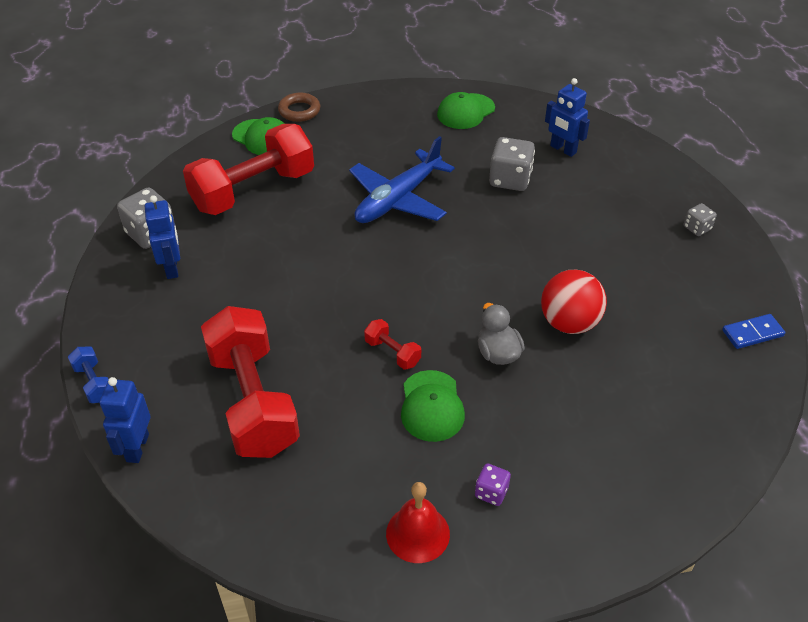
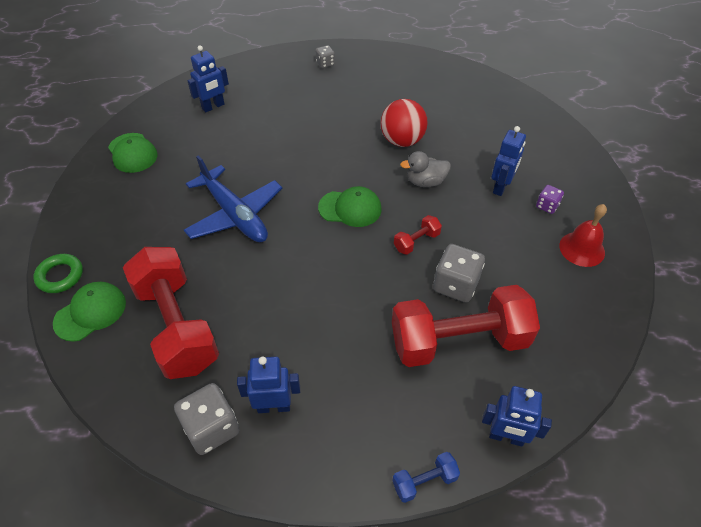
camera: 80 degrees left, 5 degrees up
(299, 111) = (60, 276): brown ring -> green ring
(431, 406) = (472, 226): green cap -> green cap (350, 208)
(510, 179) = (237, 142): grey dice -> grey dice (455, 285)
(513, 436) = (501, 187): none -> blue robot
(752, 333) = (425, 65): blue domino -> none

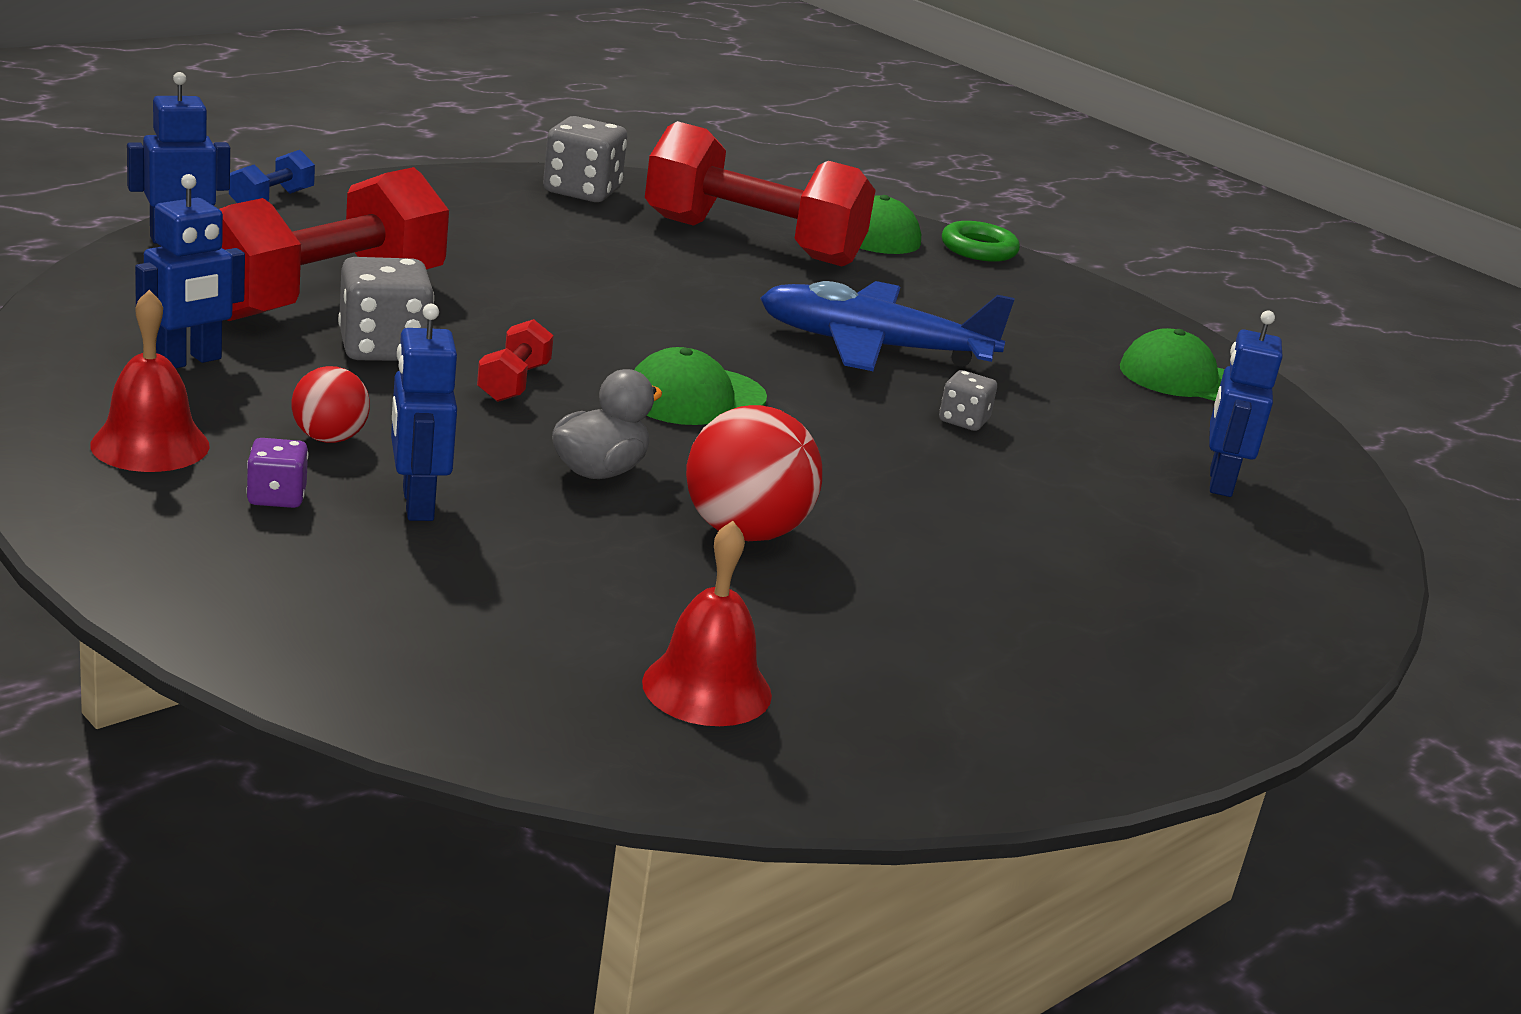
camera: 135 degrees right, 25 degrees down
(274, 406) = (529, 213): blue robot -> blue robot (188, 361)
(325, 63) = (1191, 656): grey dice -> grey dice (963, 421)
(466, 98) = (707, 688): none -> red bell
(512, 231) = (329, 438): none -> red ball

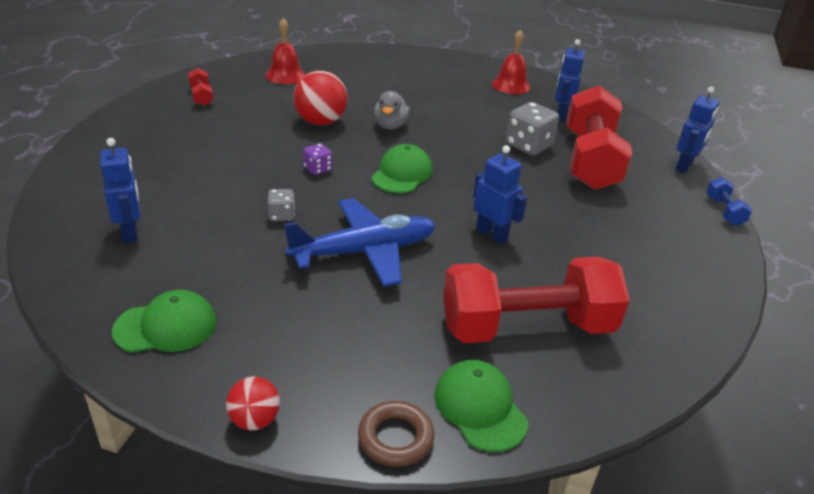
camera: 150 degrees right, 10 degrees up
(276, 497) = (456, 83): purple dice -> purple dice (317, 169)
(329, 438) = (477, 105): red ball -> red ball (254, 420)
(417, 504) = (421, 94): blue robot -> blue robot (491, 234)
(513, 383) = (468, 150): red dumbbell -> red dumbbell (201, 96)
(582, 192) = (669, 321): grey dice -> none
(978, 249) = (395, 438): green ring -> brown ring

